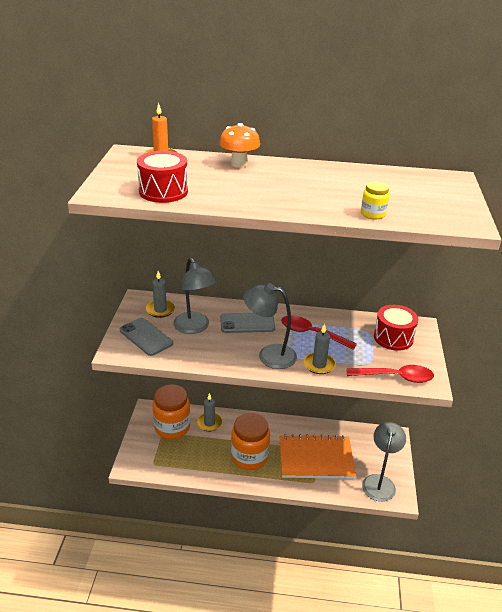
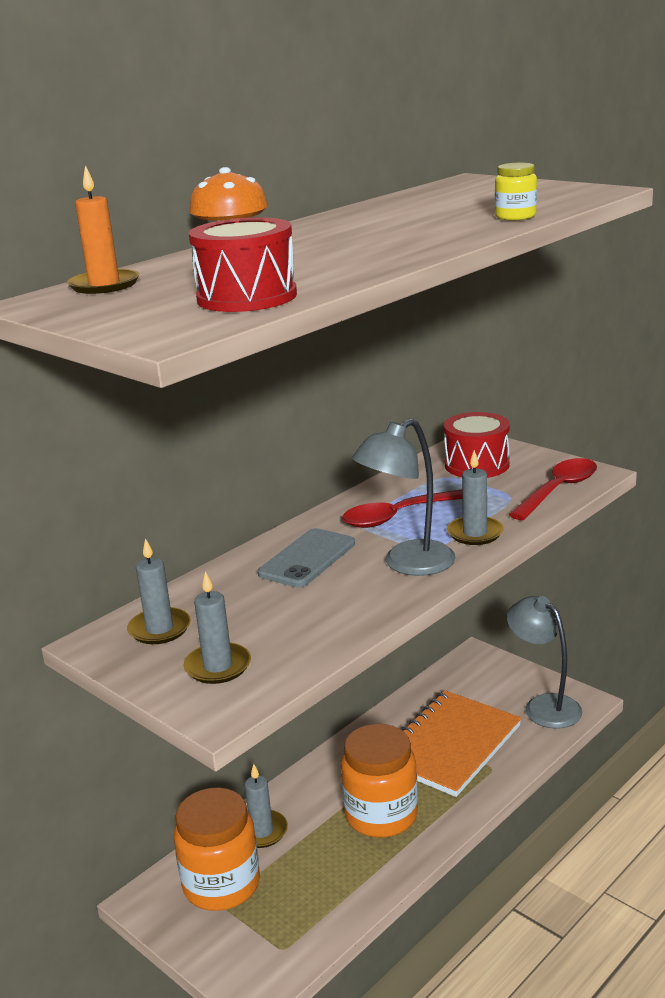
camera: 50 degrees left, 10 degrees down
(146, 337) = (218, 666): grey phone -> grey candle
(195, 327) = (256, 609): grey lamp -> none

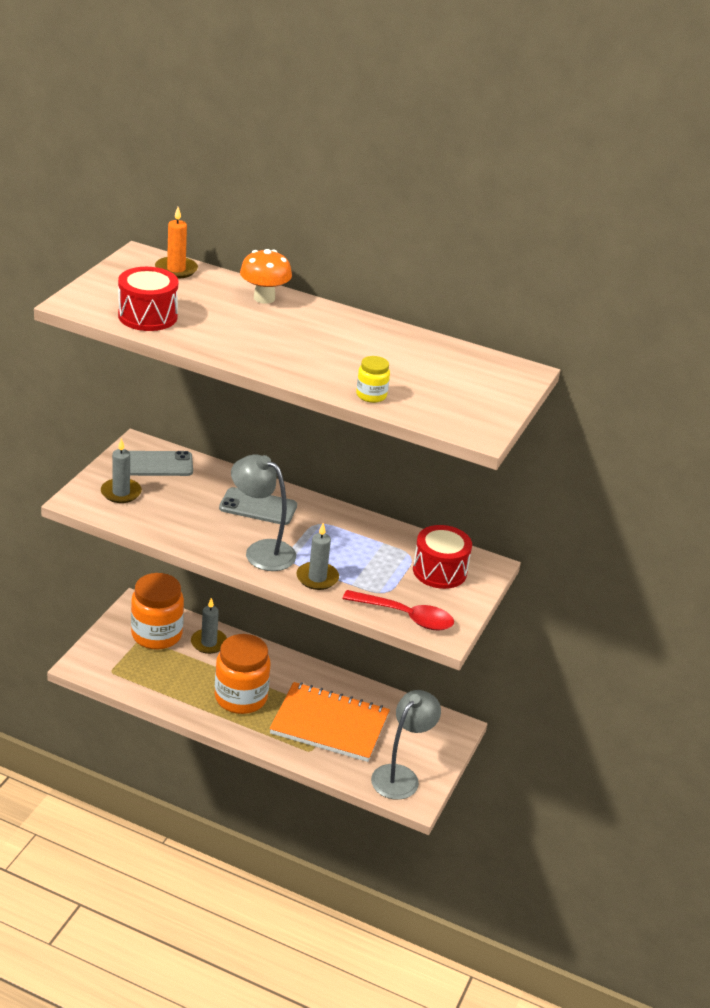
camera: 65 degrees right, 10 degrees up
(159, 629) = (157, 464): grey candle -> grey phone
(398, 516) = (334, 539): red spoon -> none

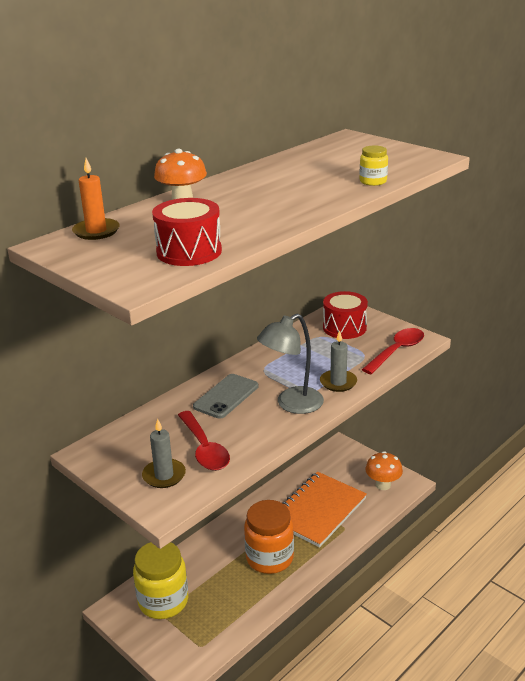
camera: 65 degrees left, 5 degrees down
(156, 635) = (163, 601): orange jar -> yellow jar
(157, 464) = (127, 445): grey phone -> none
(167, 508) = (204, 449): none -> red spoon
(209, 643) = (191, 566): grey candle -> none
(400, 776) = (383, 485): grey lamp -> orange mushroom

